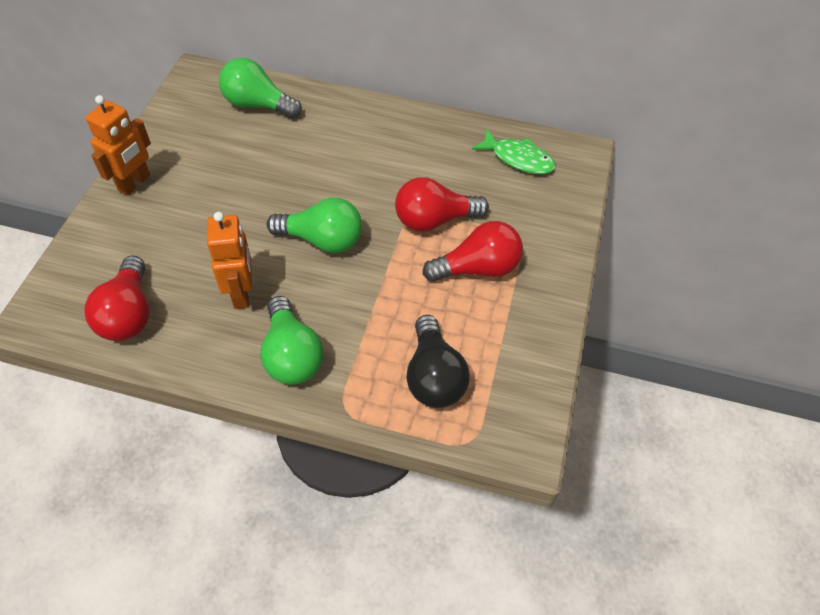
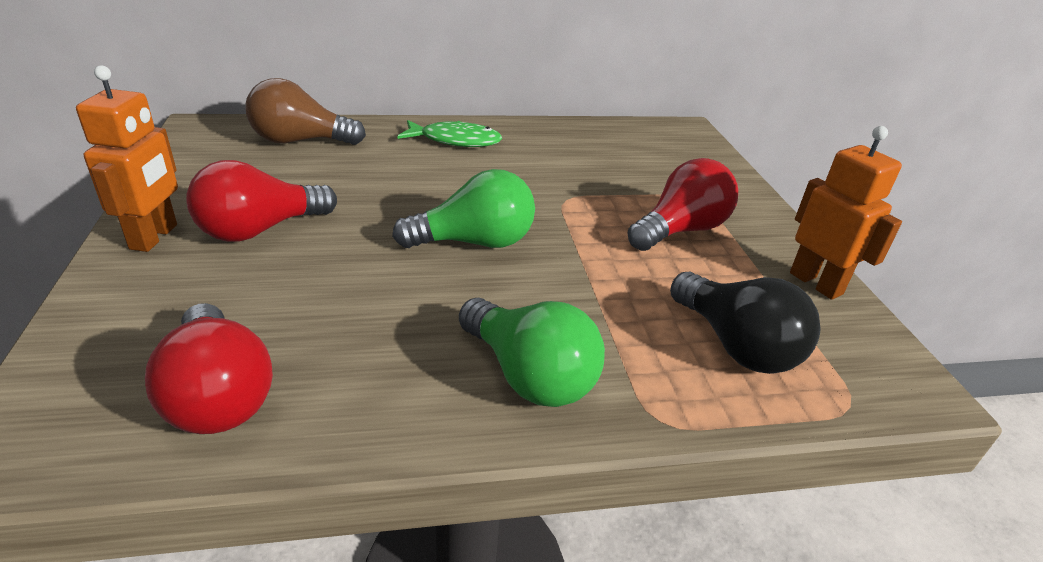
camera: 25 degrees left, 20 degrees down
(241, 293) = (400, 321): orange robot -> orange robot (816, 283)
(257, 105) = (300, 141): green light bulb -> brown light bulb
(434, 220) = (593, 200): red light bulb -> red light bulb (260, 230)
(518, 158) = (633, 140): green fish -> green fish (455, 140)

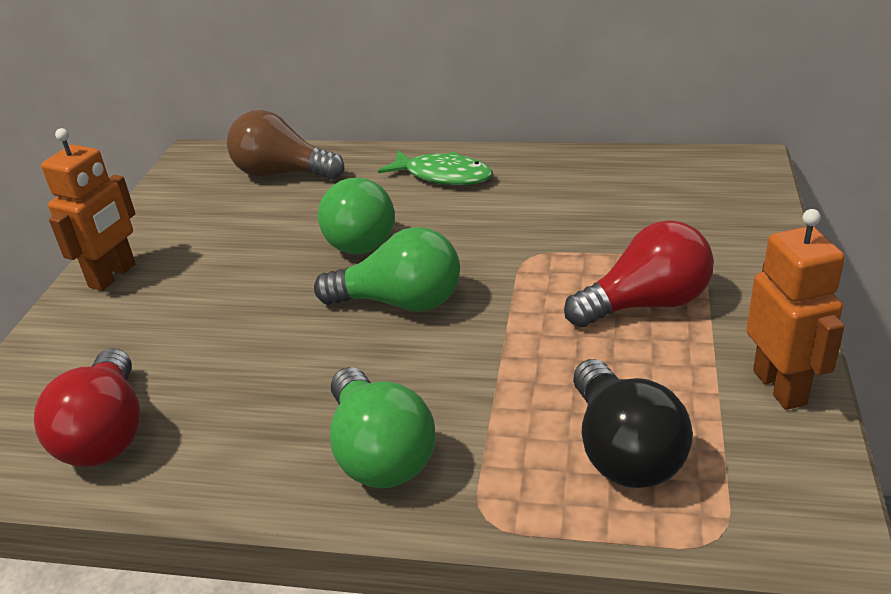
camera: 25 degrees right, 0 degrees up
(260, 230) = (203, 274): red light bulb -> none
(404, 191) = (358, 237): none -> green light bulb

